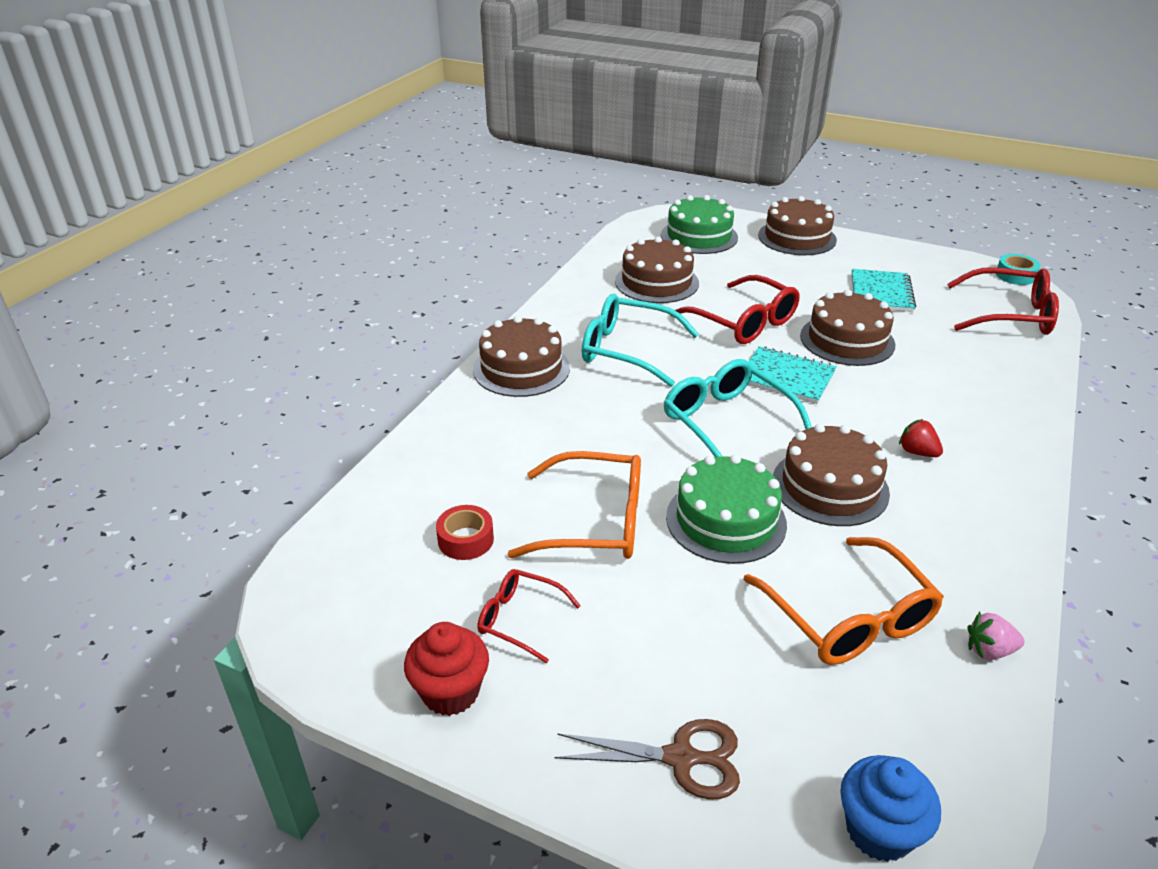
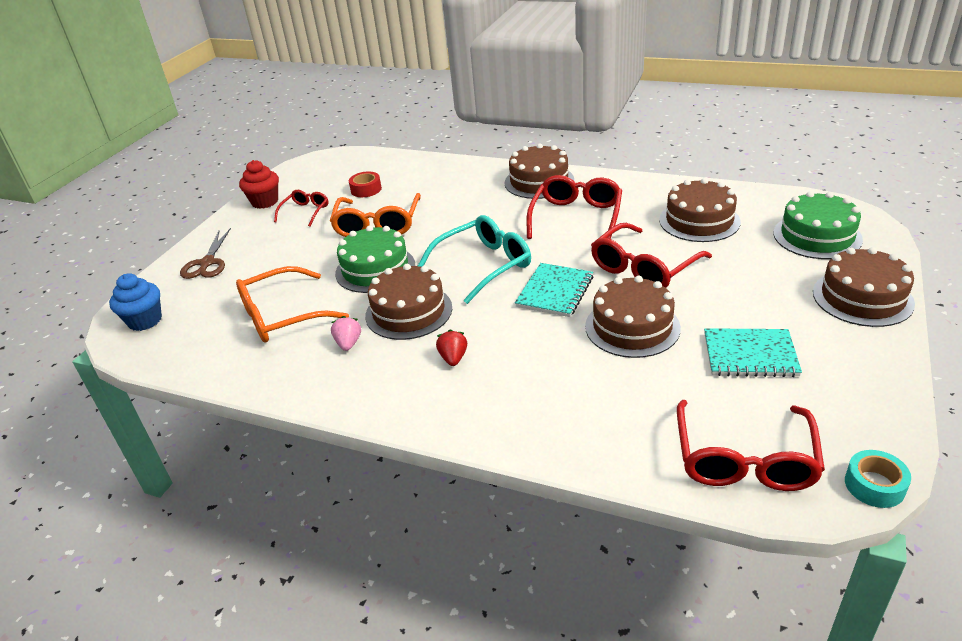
camera: 90 degrees right, 0 degrees up
(627, 350) = (576, 217): turquoise glasses -> red glasses
(917, 452) = (453, 358): red strawberry -> red strawberry turned 45 degrees counterclockwise
(989, 650) = (241, 372): pink strawberry -> pink strawberry (348, 343)

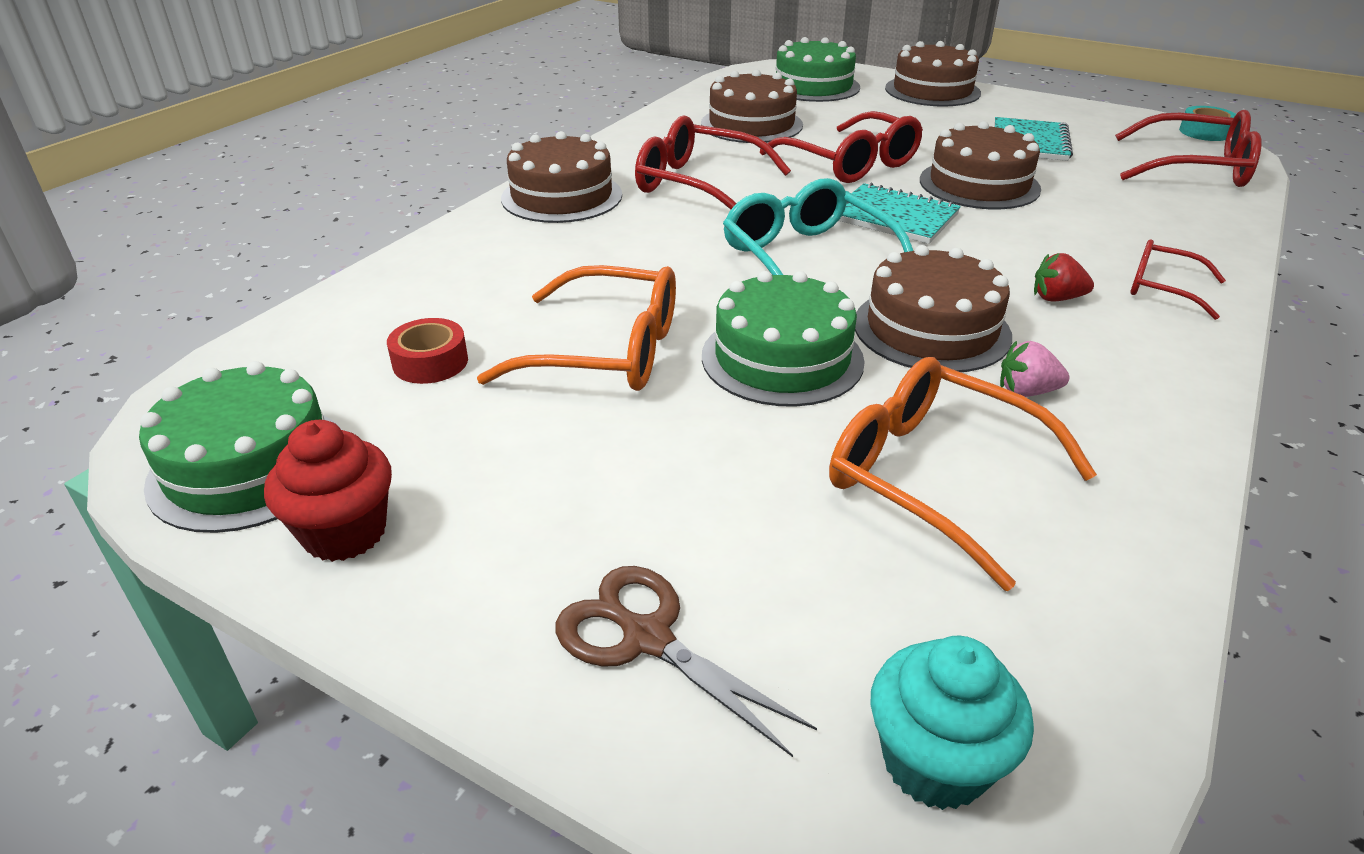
camera: 85 degrees left, 0 degrees up
(145, 321) = (934, 762): blue cupcake -> turquoise cupcake
(207, 263) = (647, 638): brown scissors -> brown scissors turned 150 degrees counterclockwise
(282, 316) = (933, 477): orange glasses -> orange glasses turned 150 degrees clockwise
(300, 177) = (249, 466): none -> green cake
(305, 212) = (470, 453): red glasses -> red glasses (1162, 288)

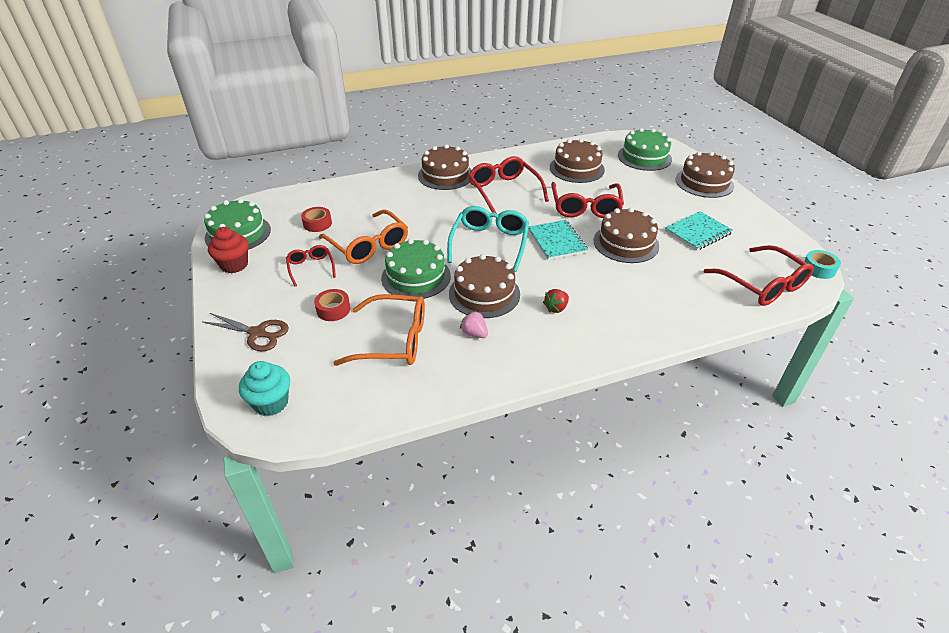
camera: 40 degrees right, 5 degrees up
(647, 638) = (257, 333): brown scissors -> brown scissors turned 120 degrees clockwise
(731, 492) = (333, 309): none -> red tape
(933, 477) = (393, 340): orange glasses -> orange glasses turned 105 degrees clockwise
(1056, 298) = (556, 308): red strawberry -> red strawberry turned 90 degrees counterclockwise
(1162, 288) = (611, 328): red glasses -> red glasses (311, 268)

